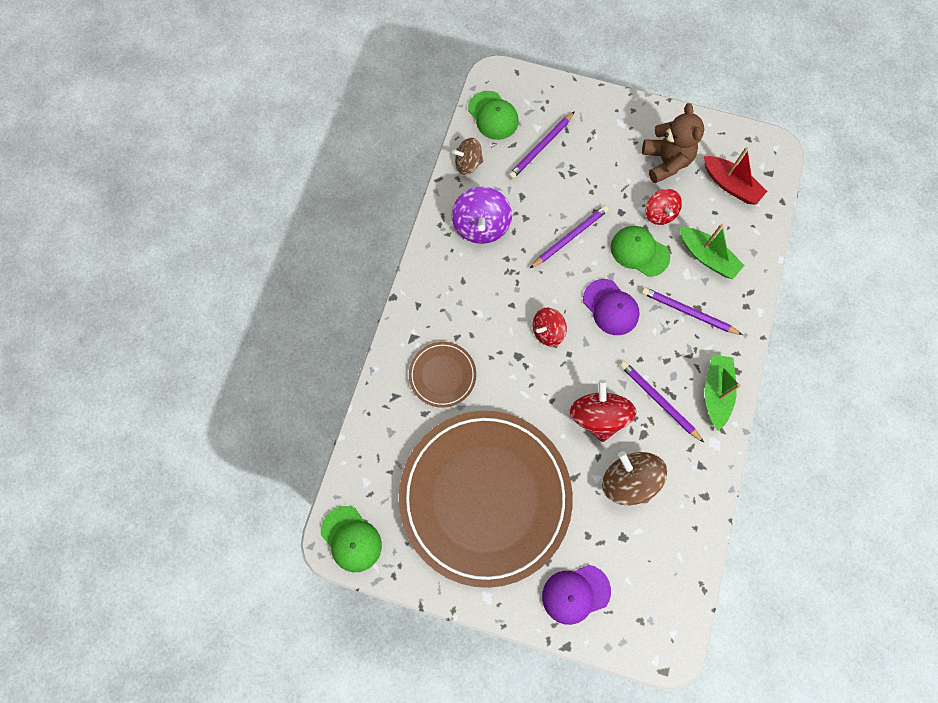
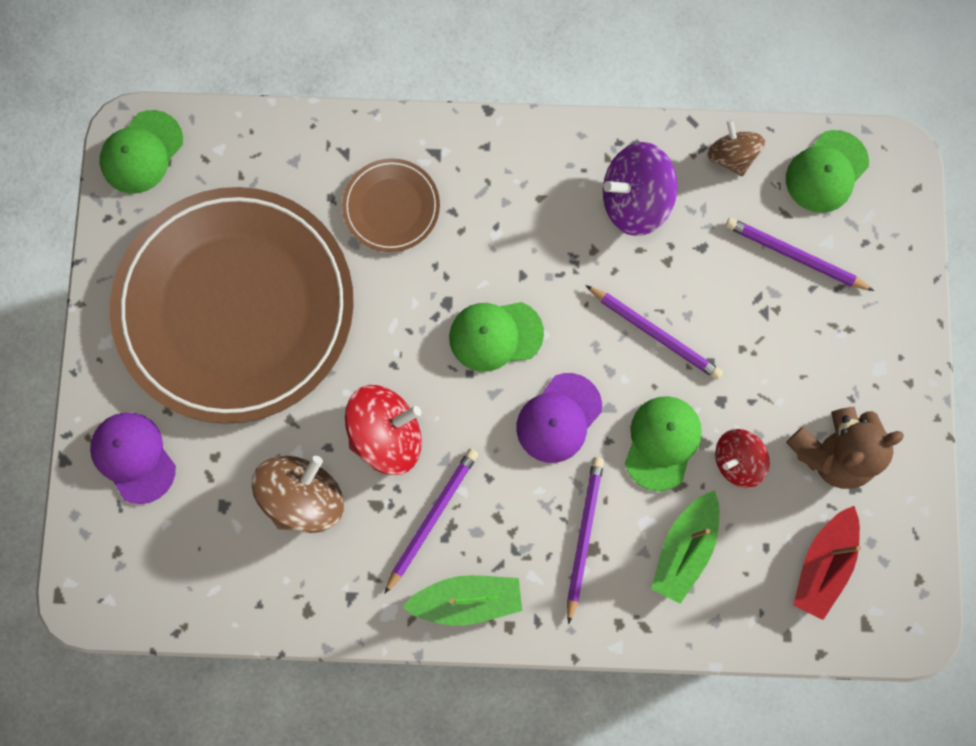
camera: 75 degrees right, 5 degrees up
(547, 331) = (495, 335): red spinning top -> green cap

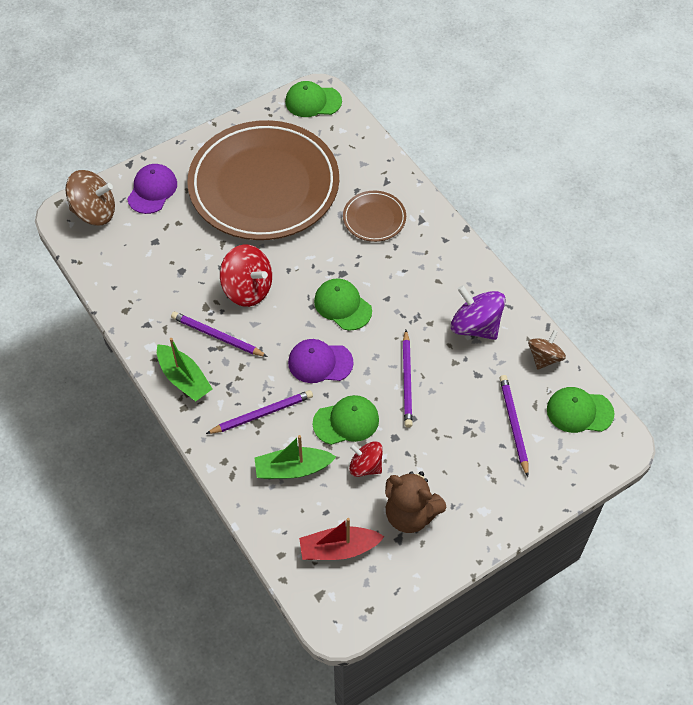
camera: 55 degrees right, 20 degrees down
(304, 497) = (185, 273): brown spinning top -> brown spinning top (94, 212)
(432, 518) = (217, 336): purple pencil -> purple pencil turned 150 degrees counterclockwise

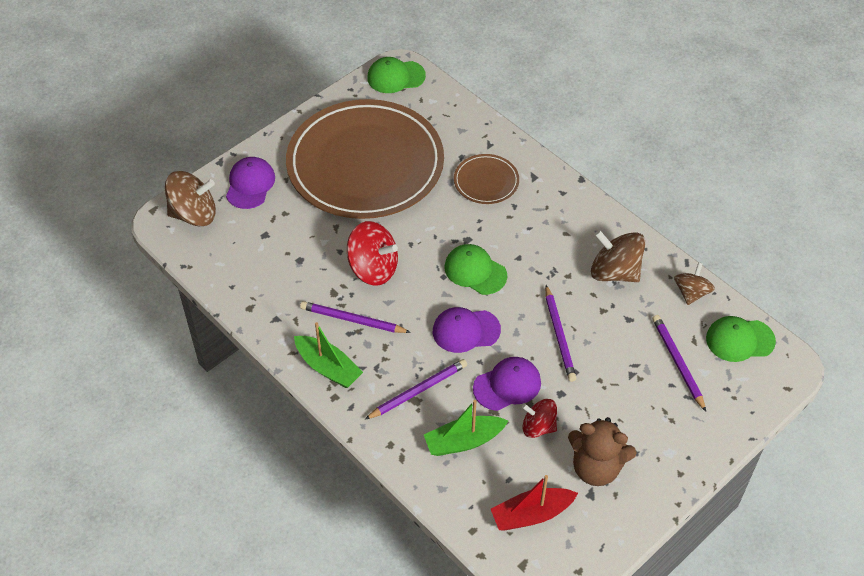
camera: 10 degrees left, 5 degrees down
(346, 421) = (507, 385): green cap -> purple cap
(475, 326) = (614, 272): purple spinning top -> brown spinning top

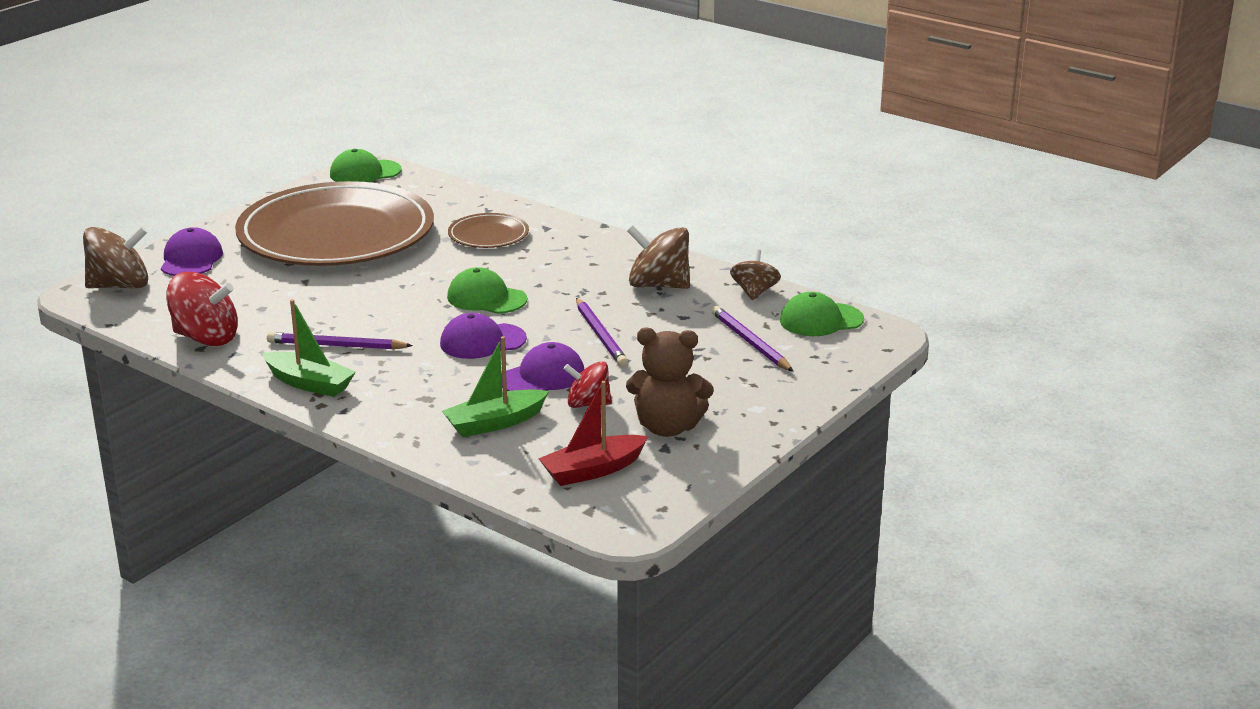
camera: 10 degrees left, 25 degrees down
(373, 268) = (357, 306): red spinning top -> red spinning top (206, 338)
(418, 391) = (429, 391): purple pencil -> none

